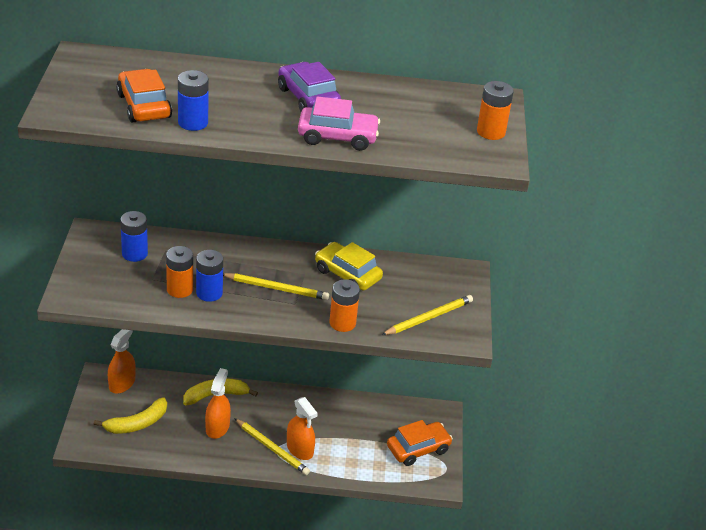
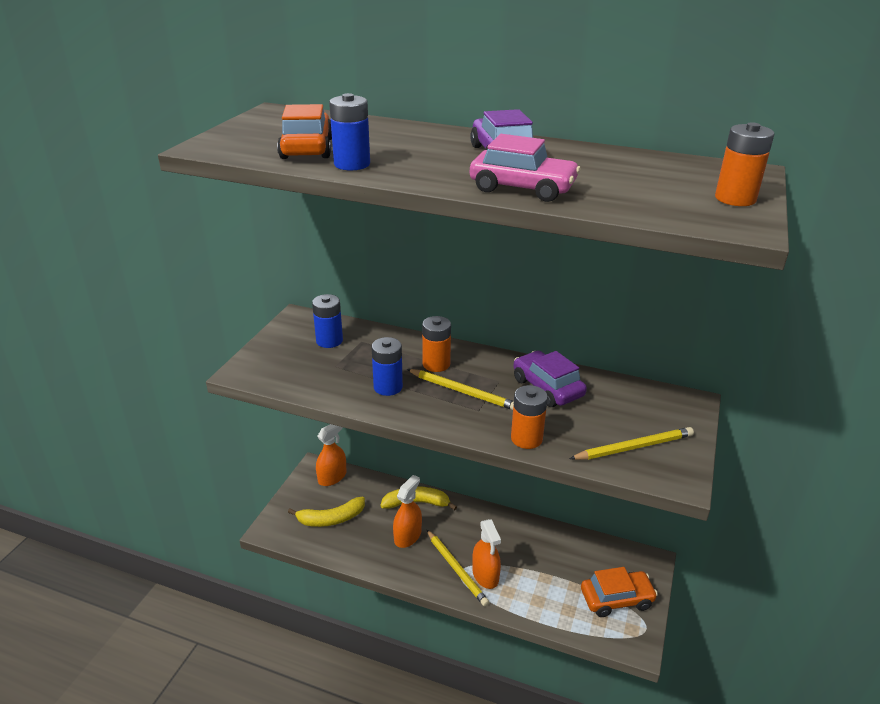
camera: 20 degrees right, 5 degrees down
(180, 289) = (358, 379): orange battery -> orange battery (436, 364)
(347, 274) = (547, 387): yellow car -> purple car

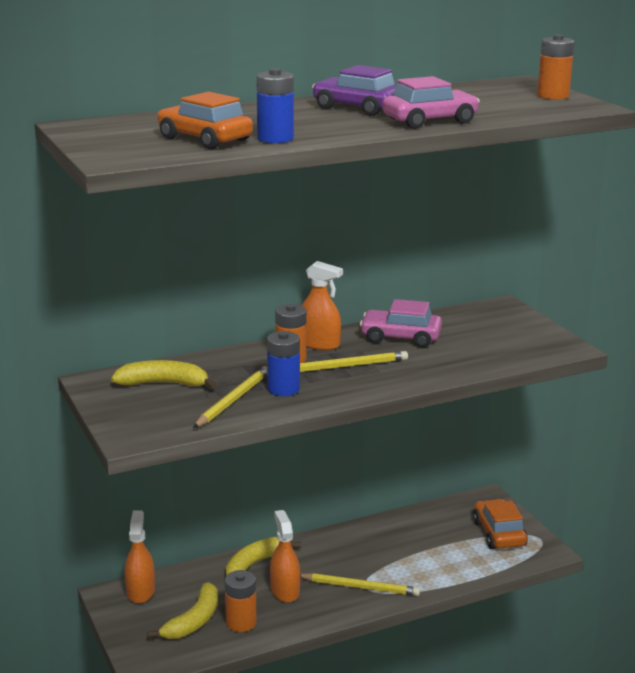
camera: 45 degrees left, 10 degrees down
(329, 341) = (164, 383): blue battery -> yellow banana
(485, 575) = (388, 577): orange spray bottle -> orange spray bottle (319, 344)
(526, 438) = (443, 371): orange battery -> orange battery (241, 622)
(547, 387) = (400, 337): purple car -> pink car
(616, 599) = (499, 533): orange car -> orange car turned 45 degrees counterclockwise
(634, 447) = (515, 344): yellow pencil -> yellow pencil (233, 400)

